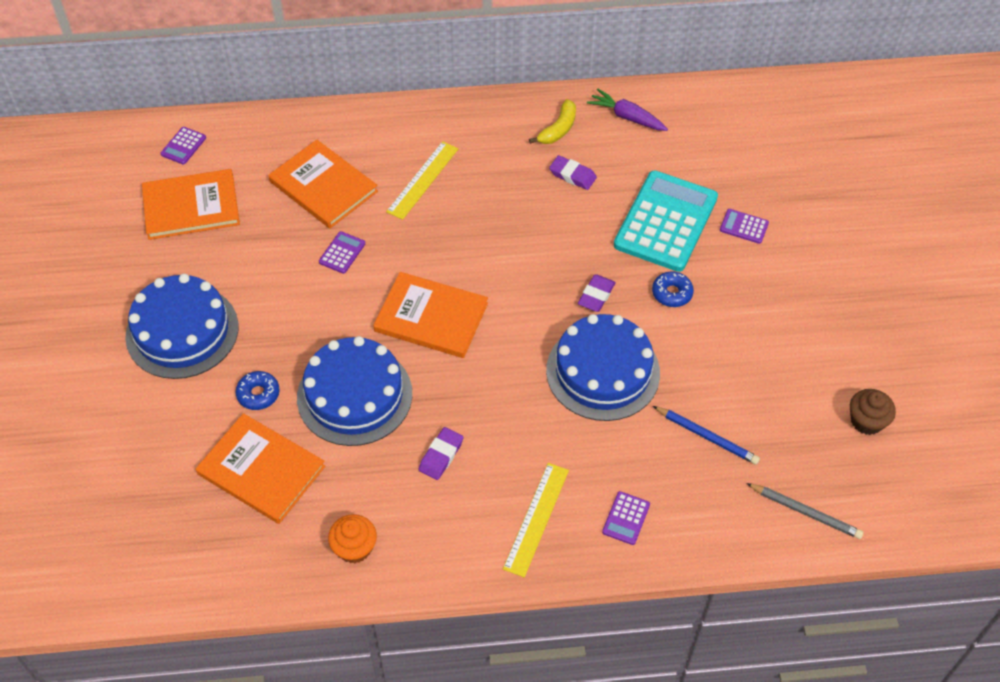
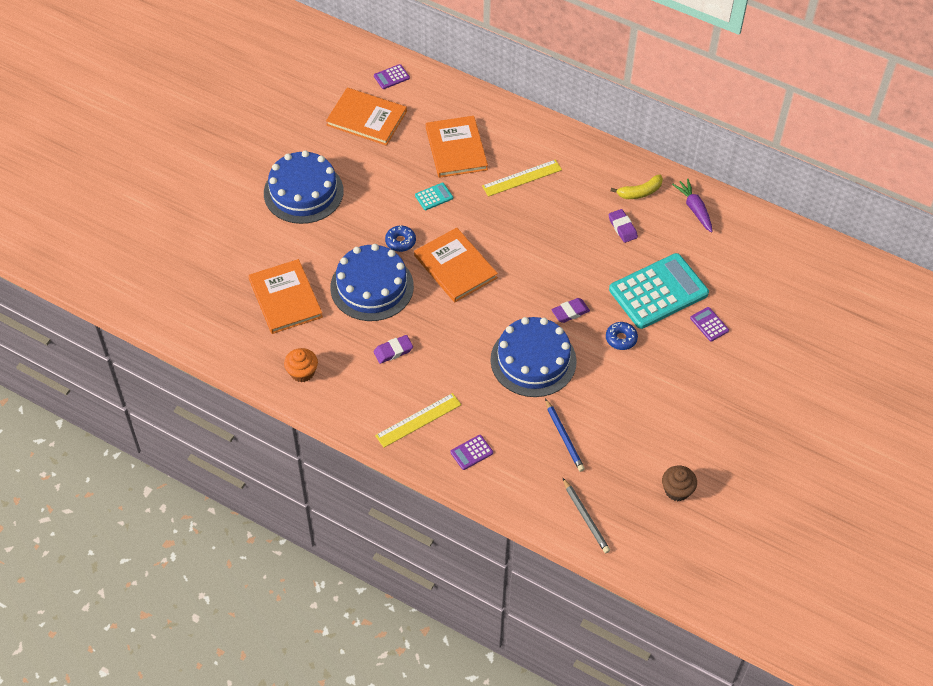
camera: 35 degrees right, 0 degrees up
(258, 394) = (317, 254): blue donut -> blue donut (400, 241)
(342, 253) = (434, 197): purple calculator -> turquoise calculator

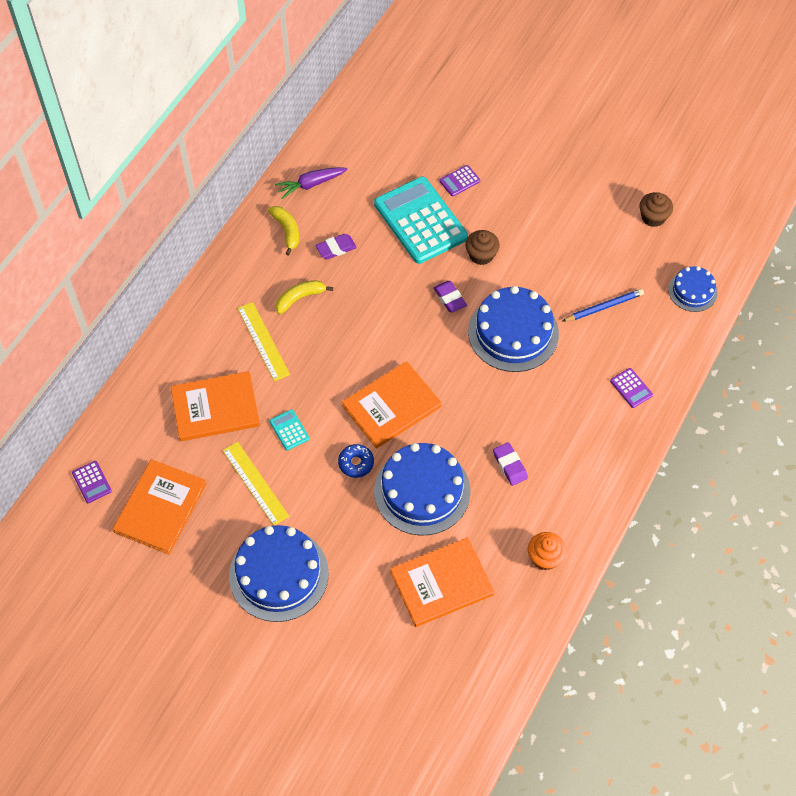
camera: 90 degrees left, 5 degrees up
(418, 420) = (597, 438): yellow ruler -> yellow ruler (255, 483)
(567, 202) = (300, 298): none -> yellow banana
(585, 517) = (692, 291): grey pencil -> blue cake
(621, 339) = (481, 255): blue donut -> brown cupcake

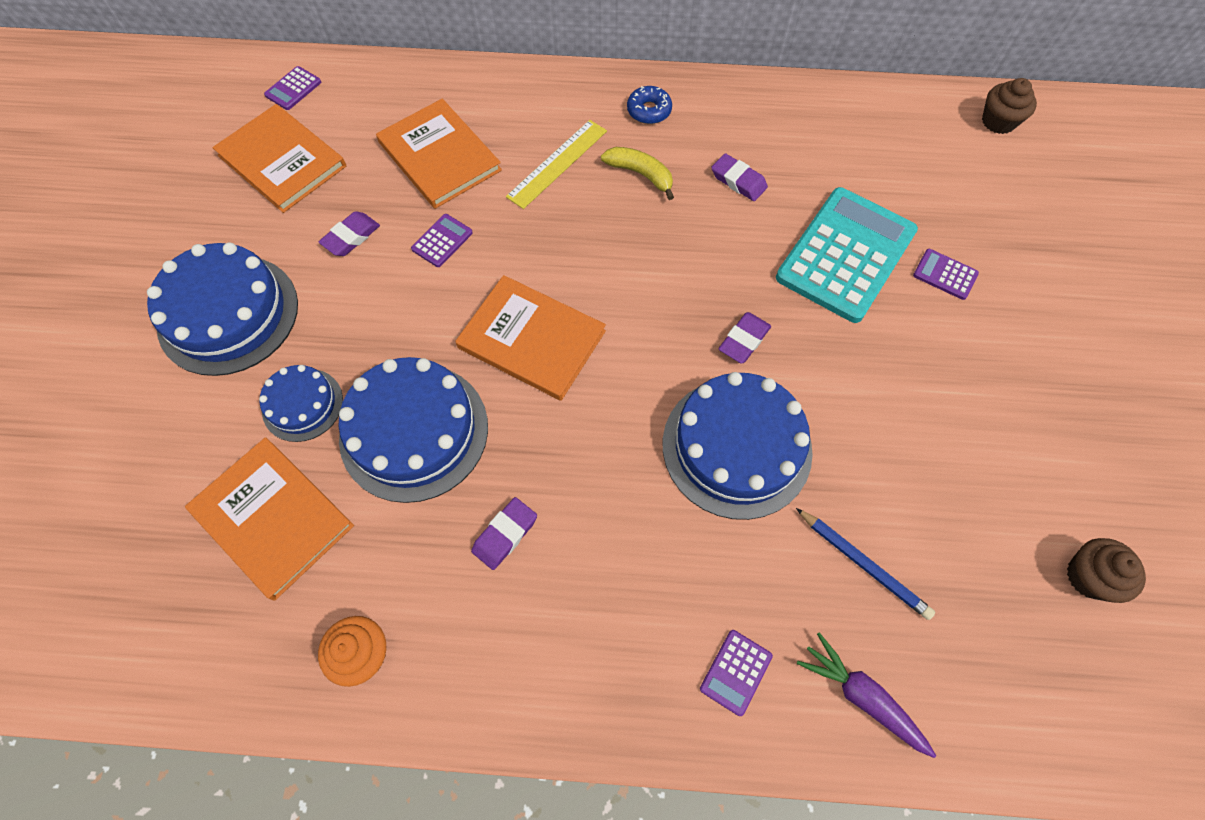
camera: 65 degrees right, 5 degrees up
(160, 508) = (282, 161): orange book -> orange book turned 45 degrees clockwise
(255, 483) = (351, 237): yellow ruler -> purple eraser
(287, 231) = (730, 122): yellow banana -> none
(289, 430) = (442, 241): turquoise calculator -> purple calculator
(311, 184) = (815, 118): purple carrot -> purple carrot (862, 696)
(356, 463) = (425, 333): blue donut -> blue donut (649, 111)
(481, 255) = (841, 351): brown cupcake -> brown cupcake (998, 121)
(692, 291) = (991, 706): blue cake -> blue cake (302, 404)

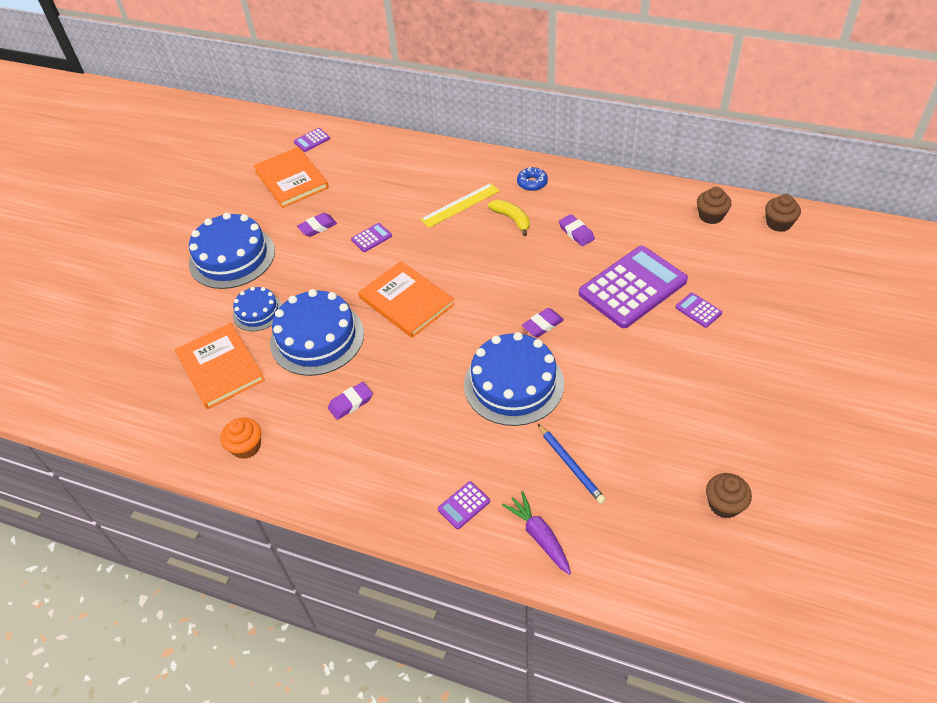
camera: 20 degrees right, 15 degrees down
(439, 156) = (387, 190): orange book -> none
(846, 255) = (632, 287): turquoise calculator -> purple calculator
(908, 124) = (711, 216): none -> brown cupcake

